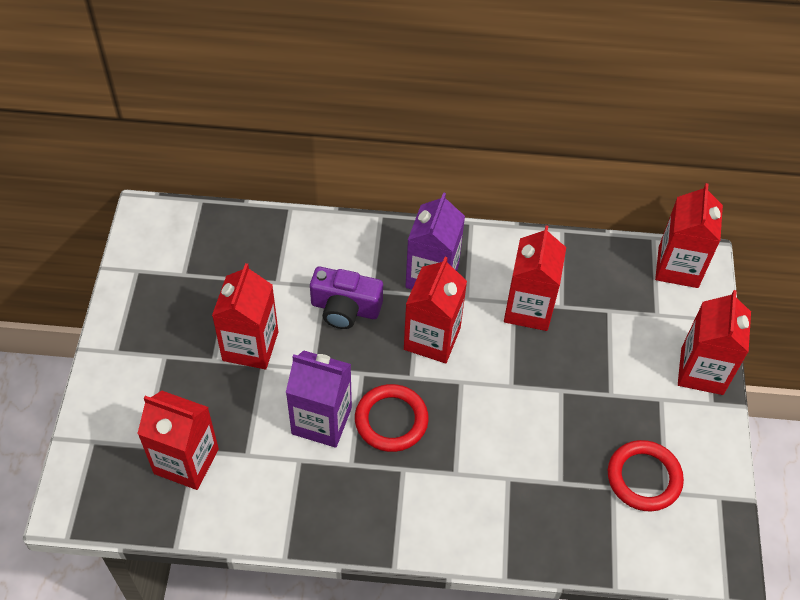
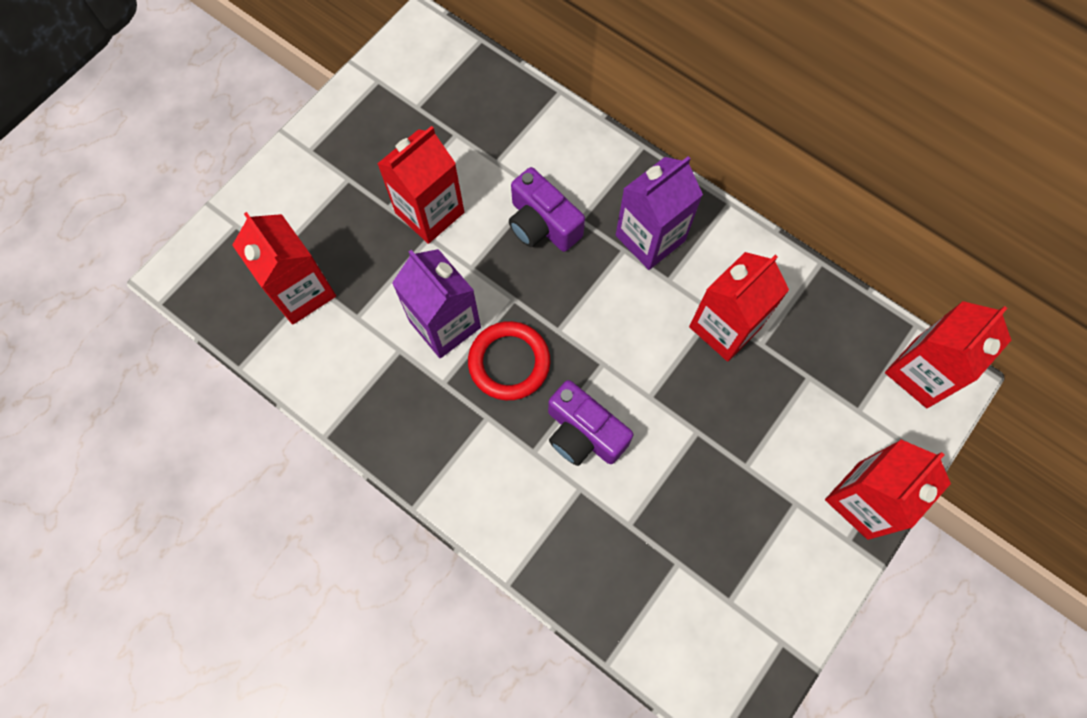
camera: 35 degrees right, 15 degrees up
(432, 338) = (605, 302): red carton -> none
(482, 438) = (583, 433): none -> purple camera
(644, 478) = (717, 573): red ring -> none

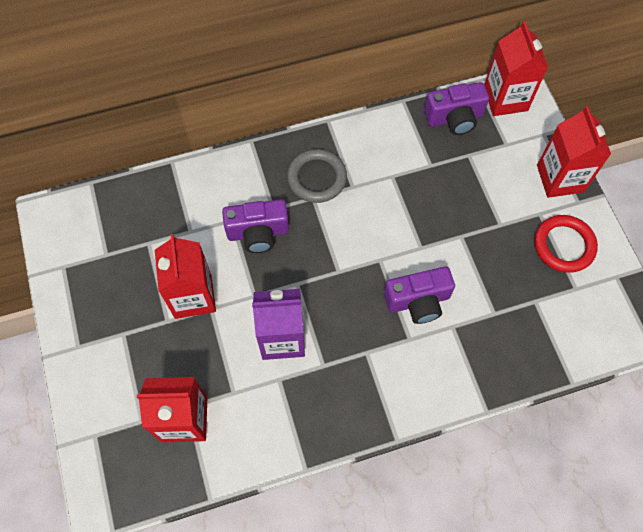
camera: 55 degrees left, 5 degrees down
(509, 362) = (339, 315): red ring -> red ring (564, 245)
(650, 238) = (317, 178): purple carton -> grey ring
(725, 327) = (406, 177): red carton -> none
(845, 332) = (454, 118): none -> purple camera

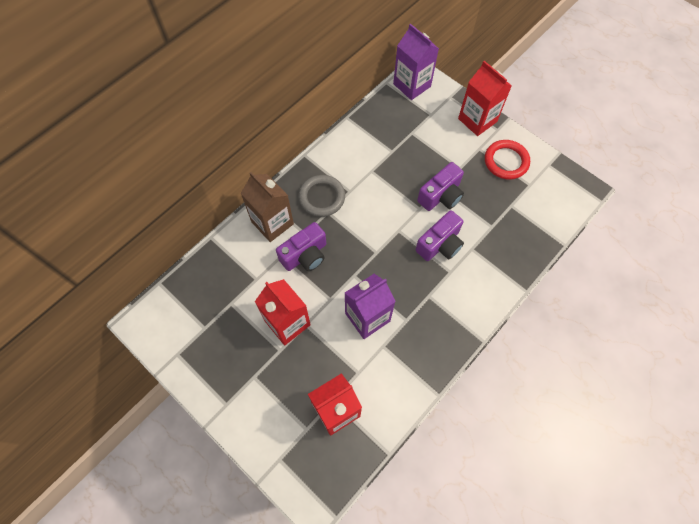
camera: 30 degrees left, 0 degrees up
(245, 179) = (272, 223): none -> brown carton
(454, 118) = (387, 113): purple camera -> purple camera (441, 196)
(505, 99) = (412, 85): red carton -> purple carton

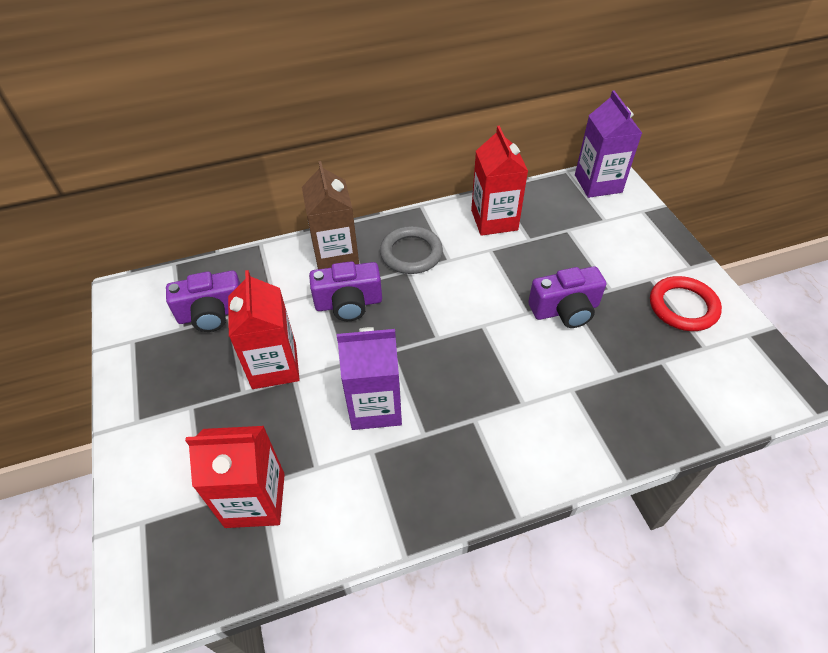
camera: 30 degrees right, 15 degrees down
(440, 244) = (529, 364): purple camera -> purple camera (212, 314)
(477, 120) = (666, 247): red carton -> red carton (494, 220)

